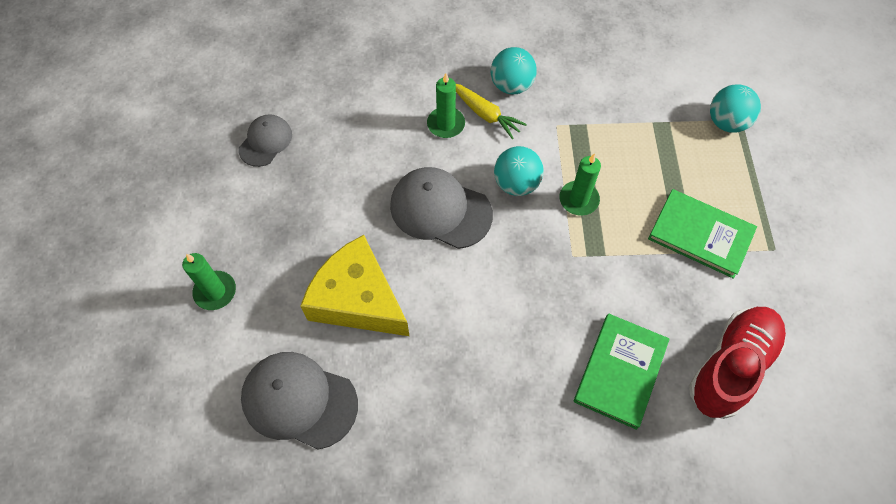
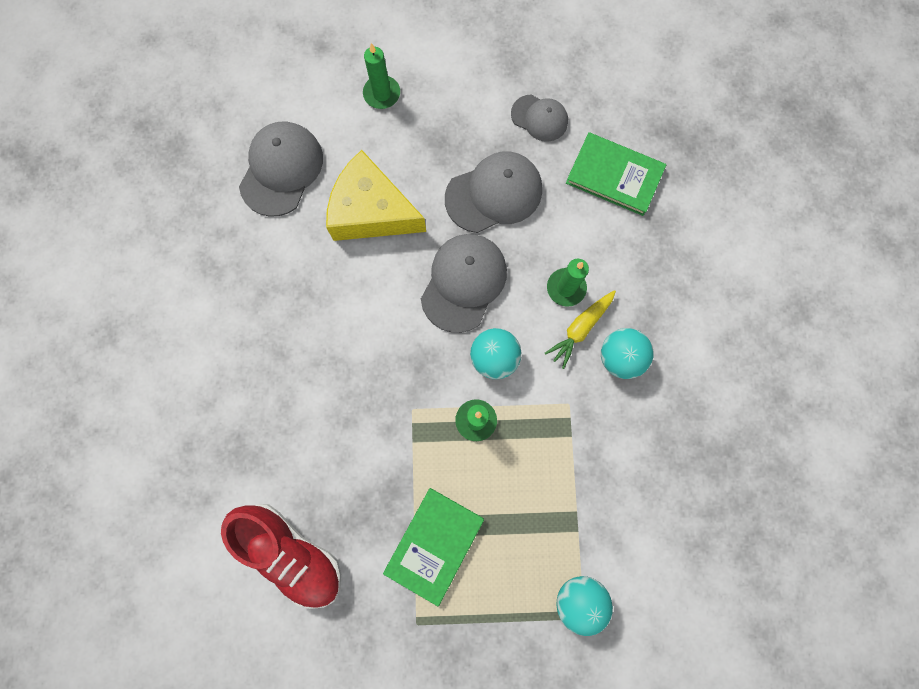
camera: 90 degrees right, 15 degrees up
(345, 182) = (494, 194): none -> grey cap
(357, 299) = (371, 211): yellow cheese -> yellow cheese turned 105 degrees counterclockwise
(620, 371) = (292, 444): green book -> green book (614, 176)

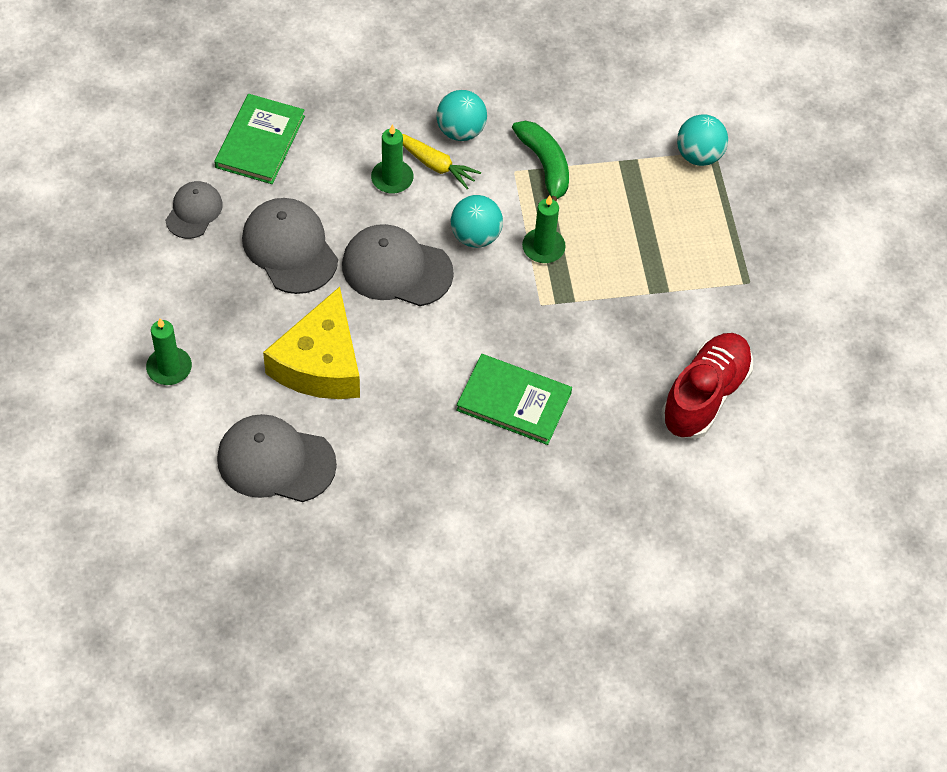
camera: 100 degrees left, 20 degrees down
(434, 544) = (672, 274): green book -> green book (514, 401)
(573, 435) = (545, 166): none -> green banana

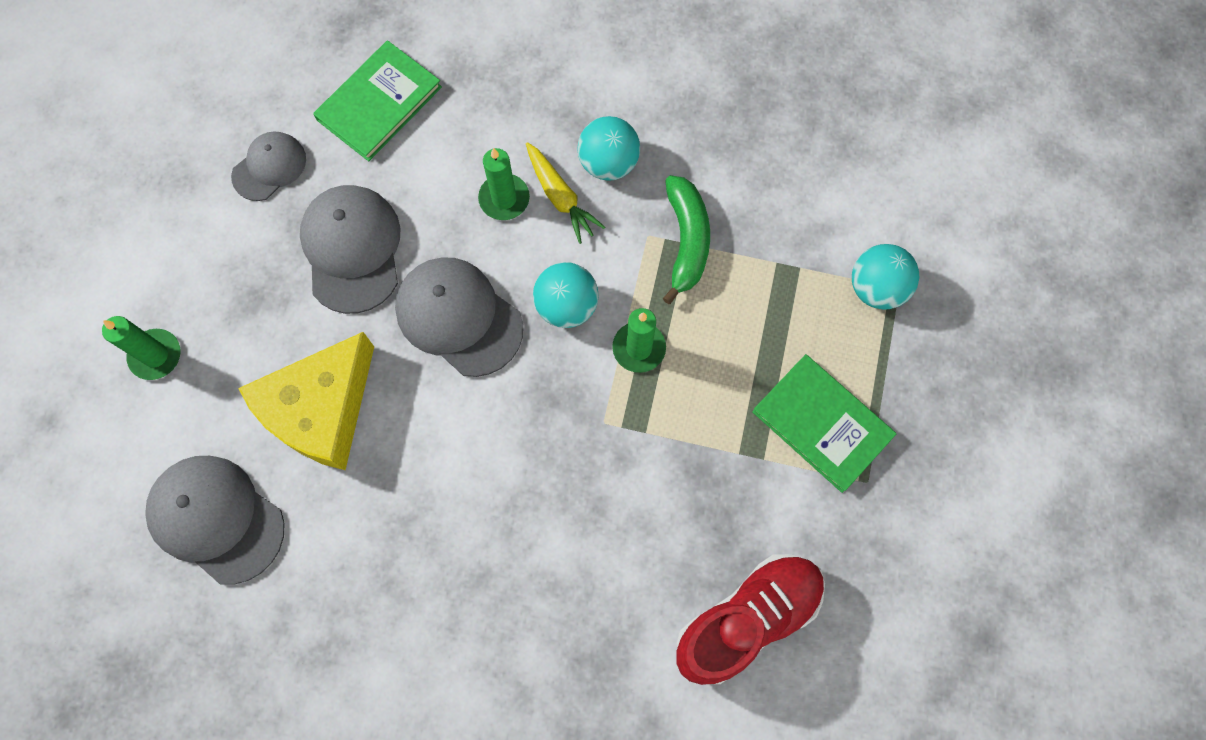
camera: 25 degrees right, 15 degrees up
(514, 401) = (517, 541): green book -> green book (822, 424)

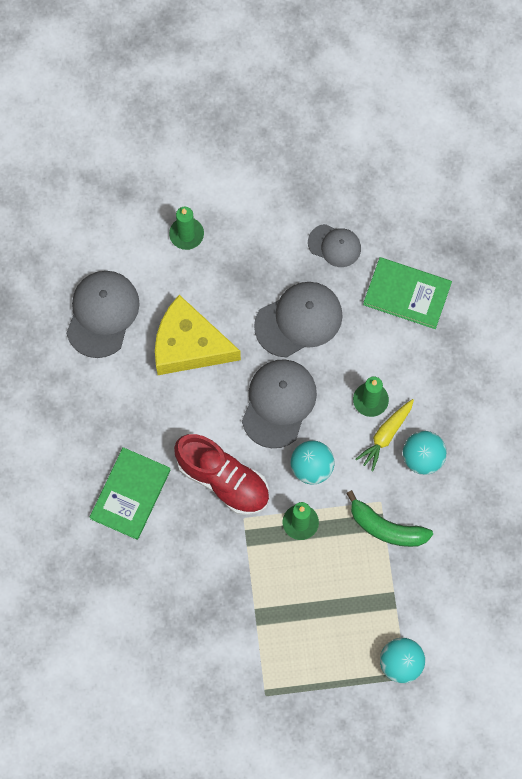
camera: 70 degrees right, 0 degrees up
(686, 241) = (386, 528): green banana -> green banana turned 45 degrees clockwise
(747, 619) = (153, 646): red shoe -> red shoe (223, 480)
(822, 424) = (293, 655): green book -> green book (130, 494)

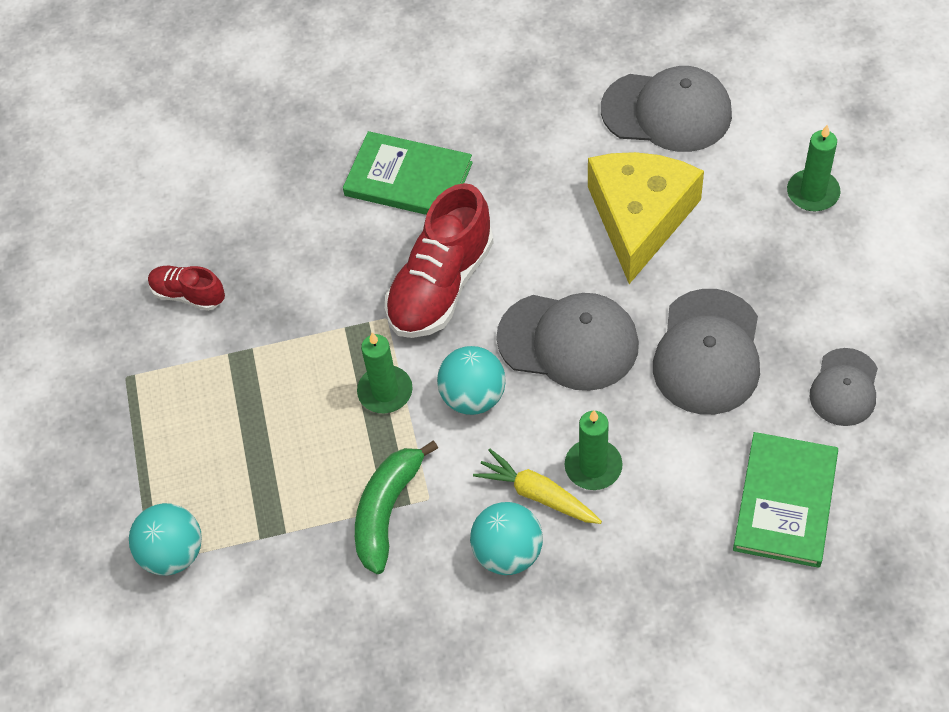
camera: 90 degrees right, 15 degrees down
(205, 651) = (188, 295): none -> red shoe
(298, 320) = (708, 352): grey cap -> grey cap turned 45 degrees clockwise

